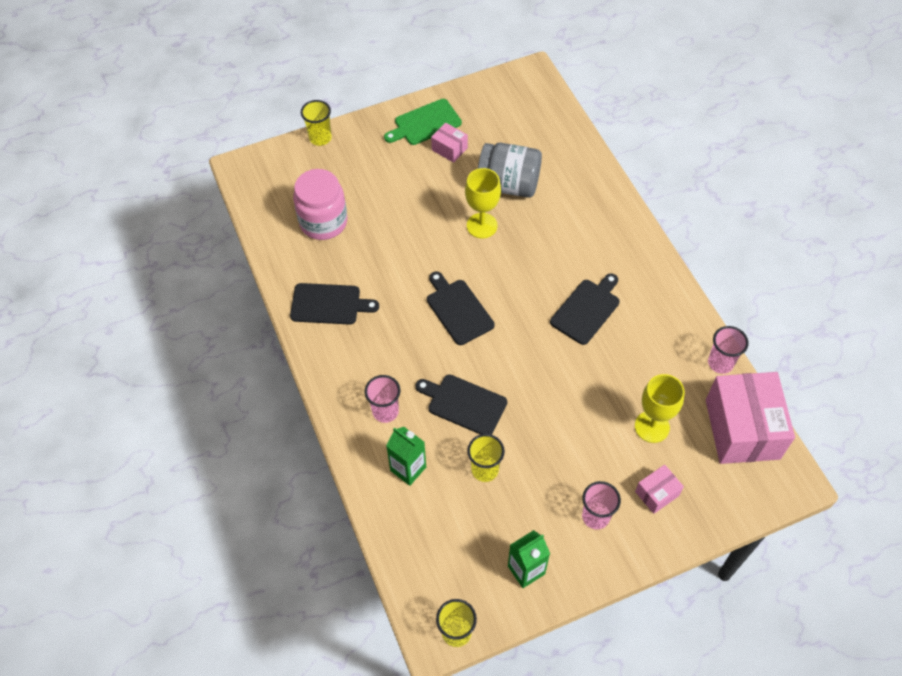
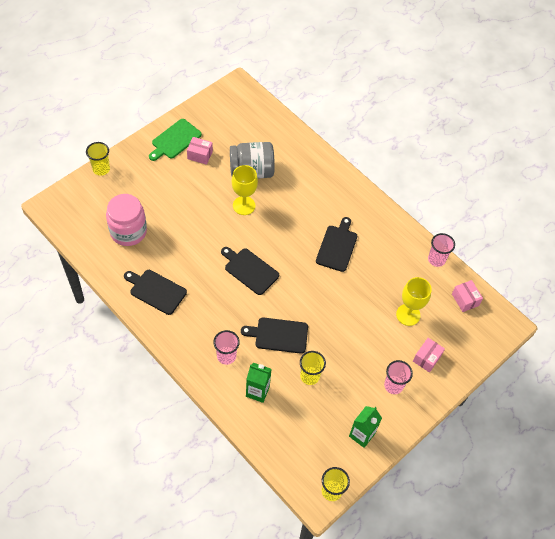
camera: 25 degrees left, 0 degrees up
(329, 304) = (156, 291): black cutting board -> black cutting board turned 135 degrees counterclockwise
(742, 429) = (465, 299): pink box -> pink box, size x0.46

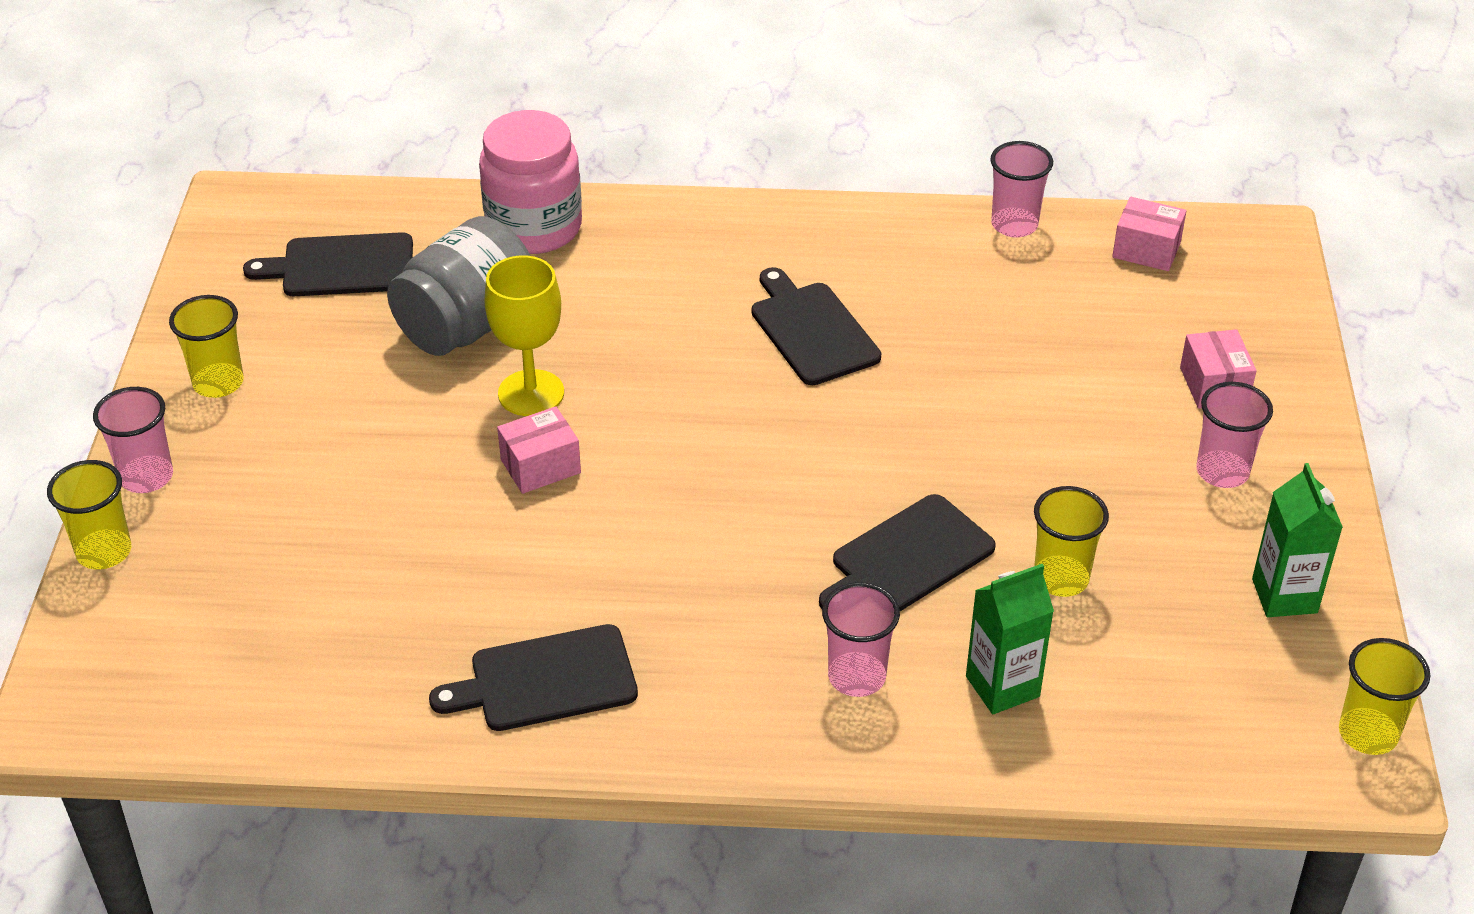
camera: 40 degrees left, 15 degrees down
(128, 231) = (331, 620): pink jar -> pink jar (534, 228)
(131, 155) = (147, 477): none -> pink cup
(175, 140) = (218, 383): green cutting board -> yellow cup
(200, 155) = (313, 372): pink box -> pink box (540, 466)
(250, 270) = (696, 493): black cutting board -> black cutting board (341, 266)
(408, 315) = (1088, 343): yellow goblet -> none

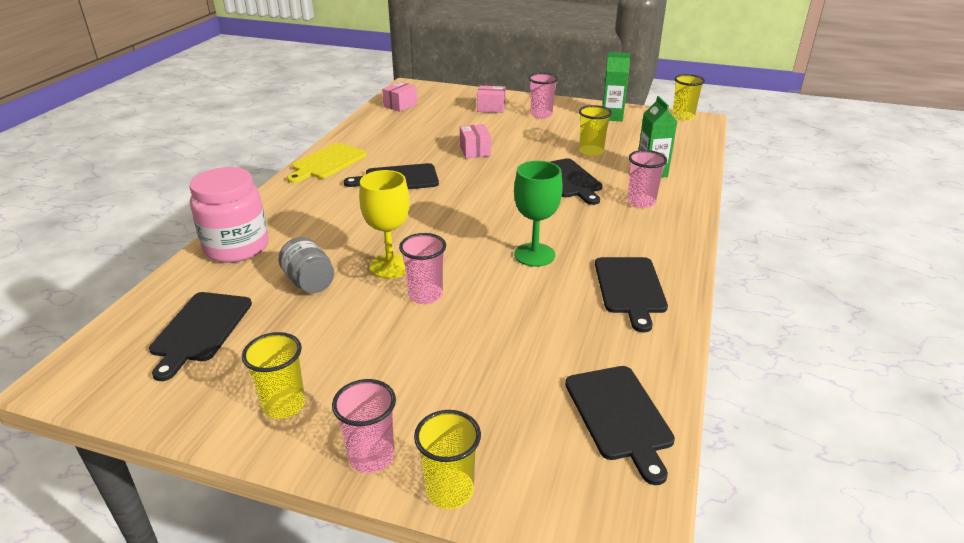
camera: 75 degrees left, 10 degrees down
(243, 689) = (619, 416): none -> black cutting board
(467, 325) = (309, 282): grey jar -> grey jar, size x0.60
(540, 466) = (456, 270): pink box -> pink box (475, 151)
(612, 549) = (534, 255): none -> green goblet
(837, 231) = (327, 162): none -> yellow cutting board
(1014, 225) = (361, 125): pink cup -> pink cup (425, 295)

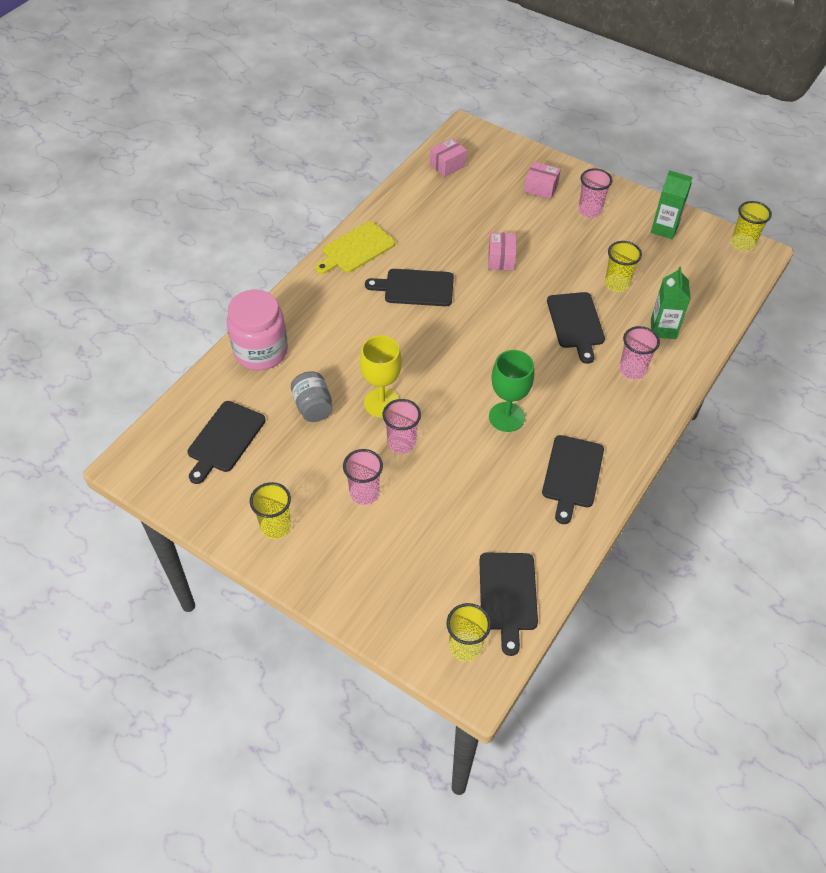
camera: 15 degrees right, 20 degrees up
(371, 457) = (326, 584): pink cup -> pink cup (364, 493)
(450, 491) = (370, 623): yellow cup -> yellow cup (465, 647)

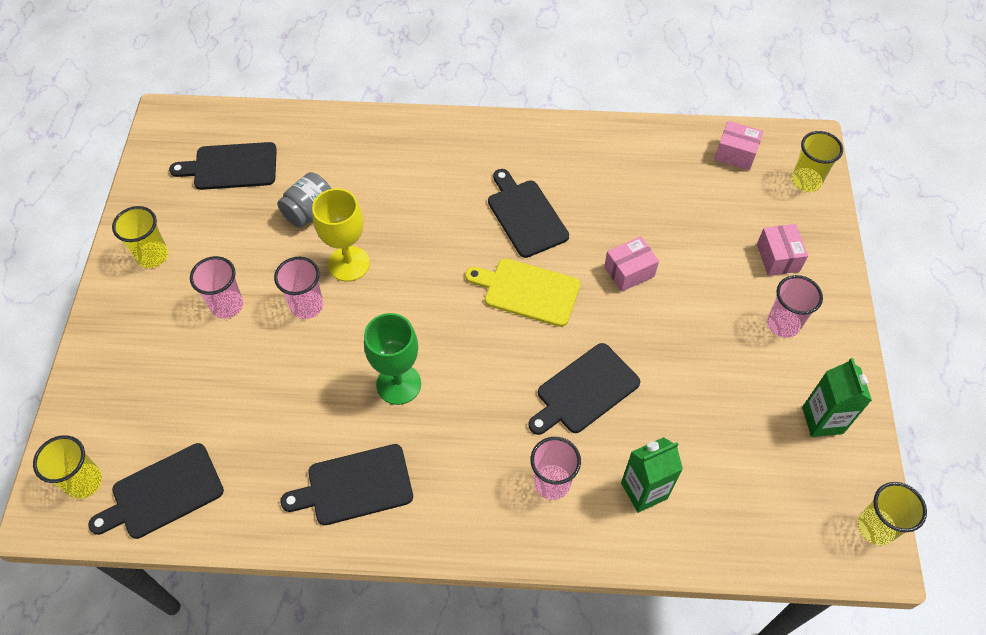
camera: 60 degrees right, 5 degrees up
(261, 351) = (352, 137): pink jar -> none
(356, 249) = (542, 140): yellow cutting board -> yellow cutting board (527, 291)
(617, 284) = (681, 407): yellow cup -> yellow cup (806, 181)

